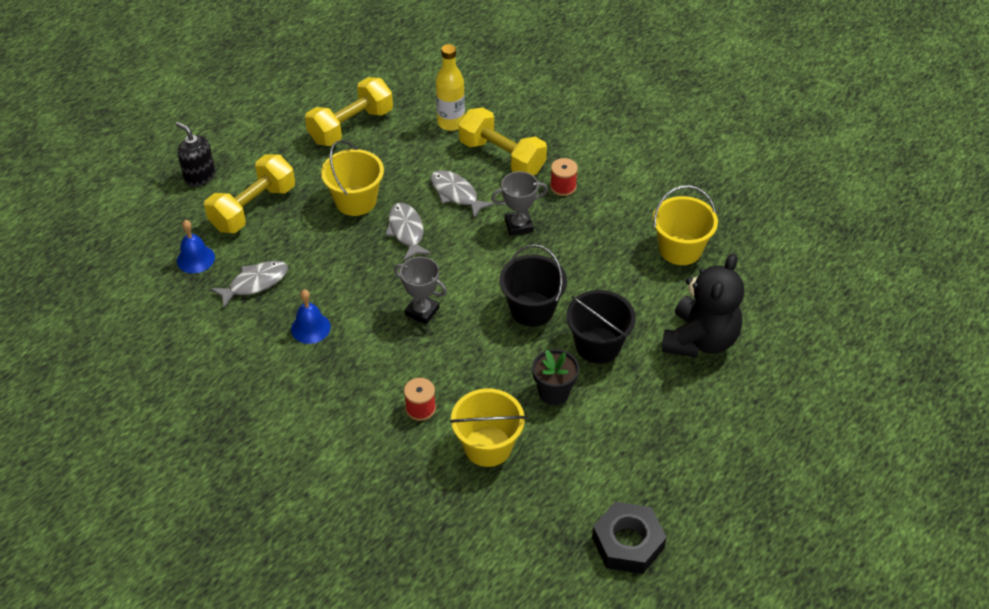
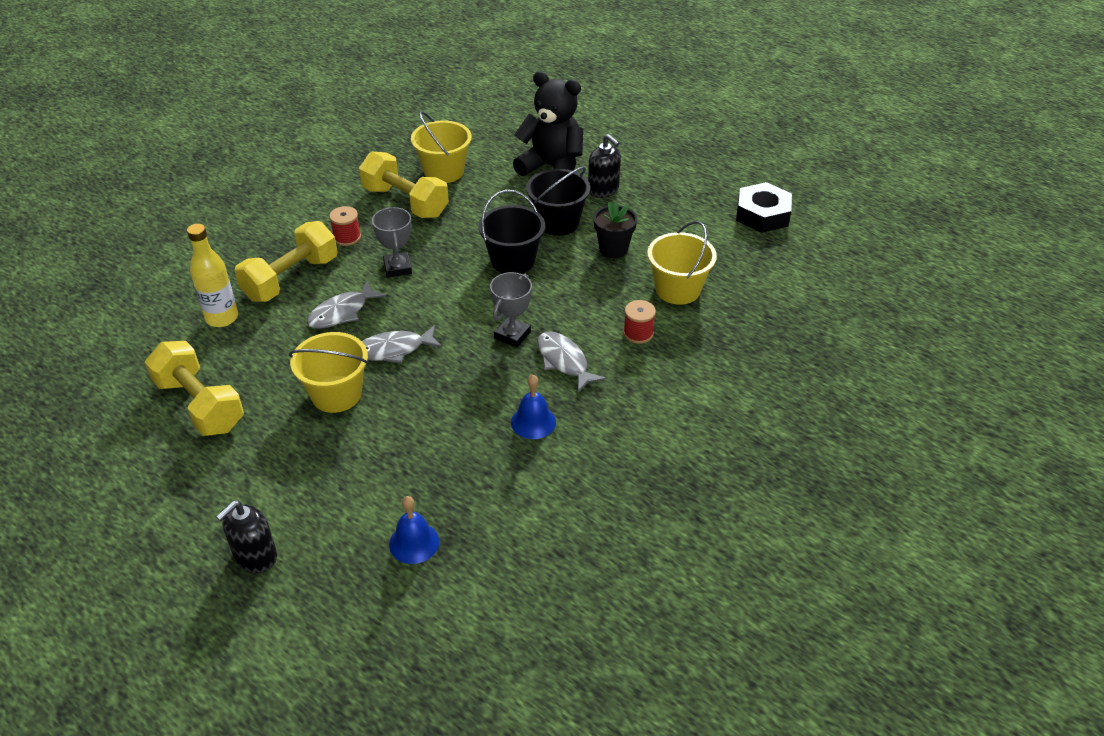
camera: 90 degrees left, 5 degrees down
(253, 208) = (330, 491): yellow dumbbell -> yellow dumbbell (405, 202)
(255, 283) = (461, 477): grey fish -> grey fish (564, 361)
(662, 387) = (603, 189): none -> black soap dispenser

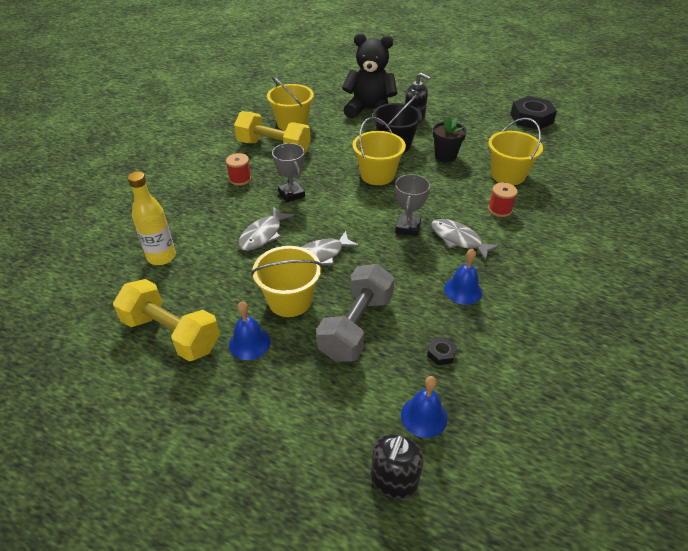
camera: 15 degrees left, 0 degrees up
(255, 556) = (285, 466): black soap dispenser -> black soap dispenser (394, 480)
(274, 431) = (249, 343): none -> blue bell
(291, 279) = (208, 216): yellow dumbbell -> none
(393, 437) = (356, 326): none -> grey dumbbell
(468, 485) = (441, 354): none -> black nut
(513, 261) = (377, 175): black bucket -> yellow bucket

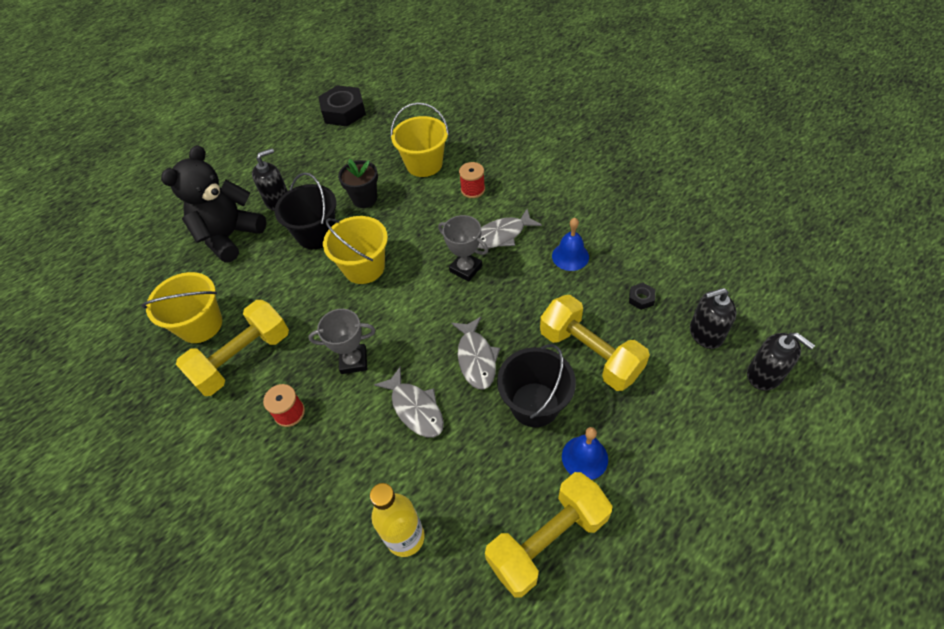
camera: 65 degrees left, 10 degrees up
(290, 300) = (534, 404): yellow bucket -> black bucket
(356, 326) = (590, 354): grey dumbbell -> yellow dumbbell
(424, 416) = (705, 333): blue bell -> black soap dispenser

